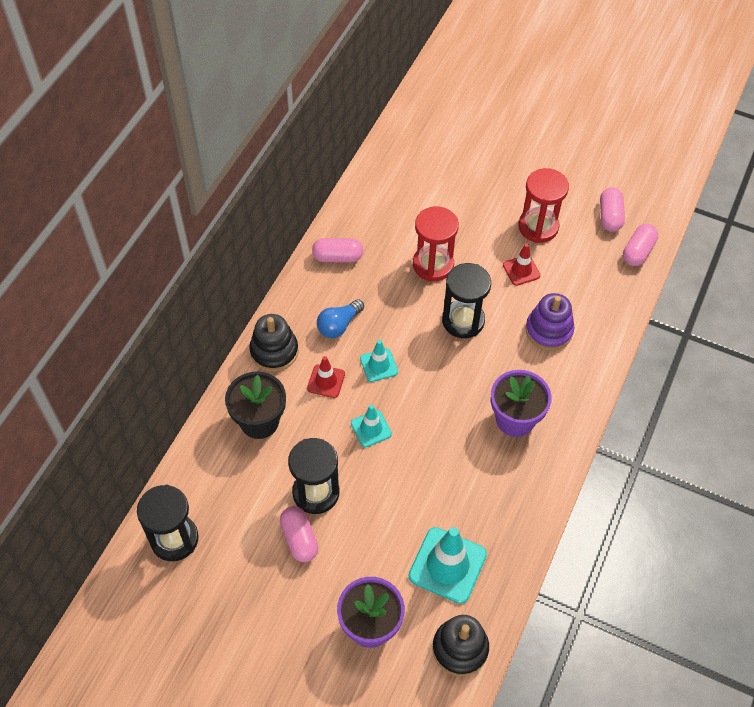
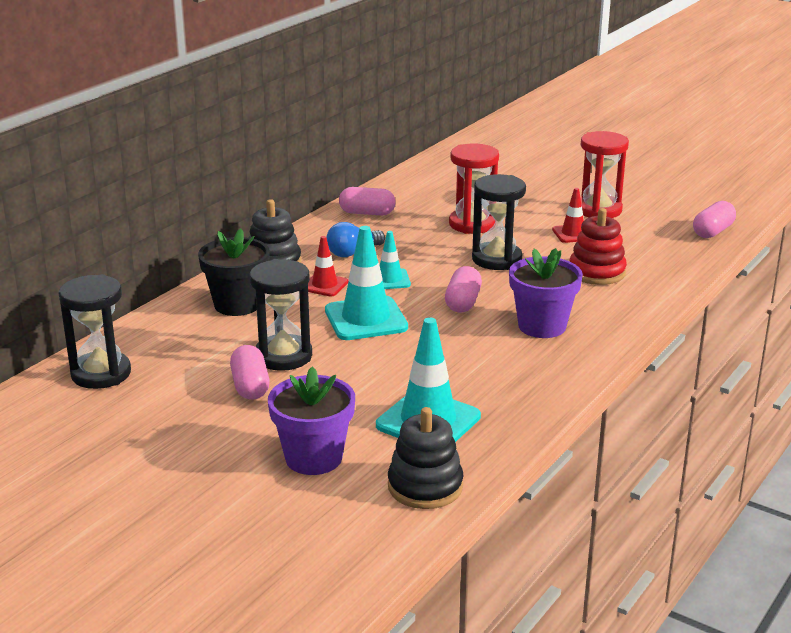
camera: 10 degrees right, 30 degrees down
(371, 428) = (366, 319): turquoise traffic cone -> turquoise traffic cone, size x1.79
(549, 330) = (597, 272): purple stacking toy -> red stacking toy
(610, 216) = (683, 209): pink capsule -> pink capsule (463, 302)

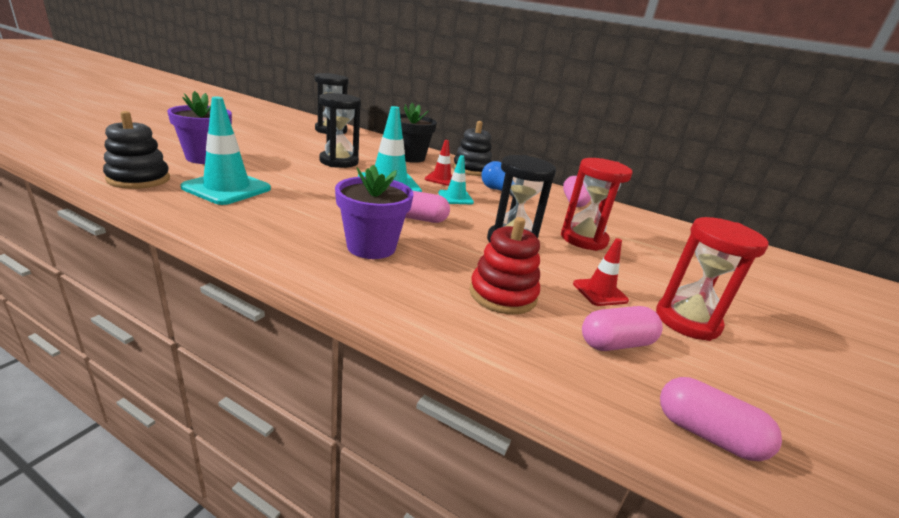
camera: 80 degrees right, 0 degrees up
(250, 386) = (303, 152): pink capsule -> pink capsule (615, 343)

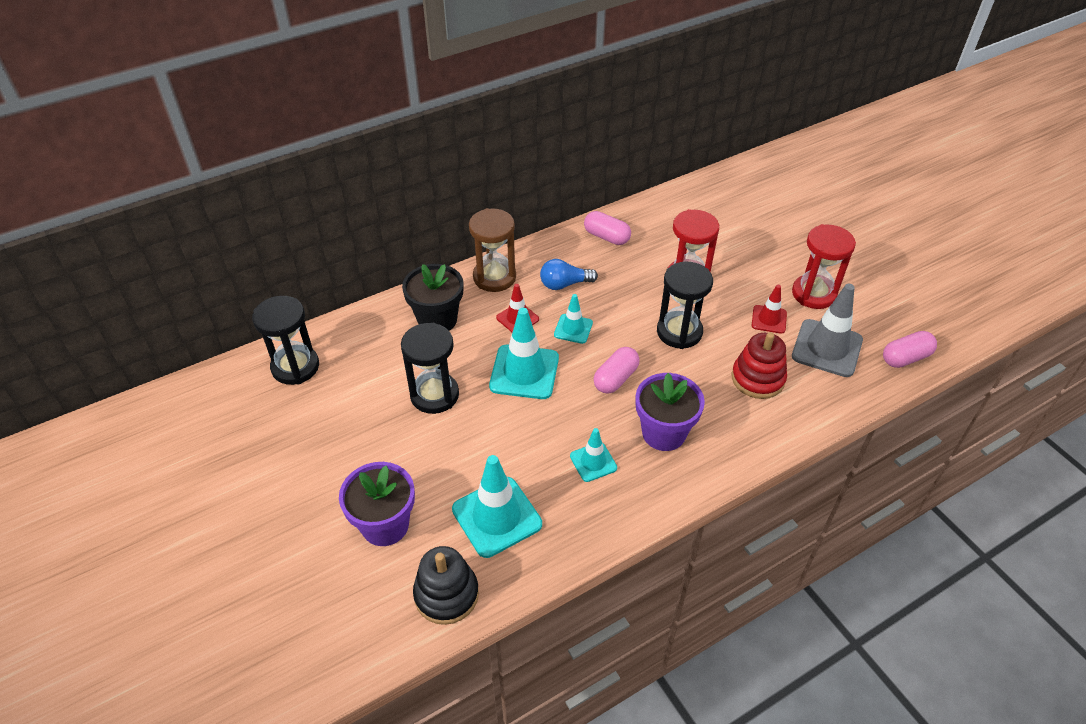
camera: 55 degrees left, 20 degrees up
(310, 218) = (593, 462): none -> turquoise traffic cone
(472, 169) = (494, 277): black stacking toy -> brown hourglass
(615, 343) = (827, 348): pink capsule -> grey traffic cone

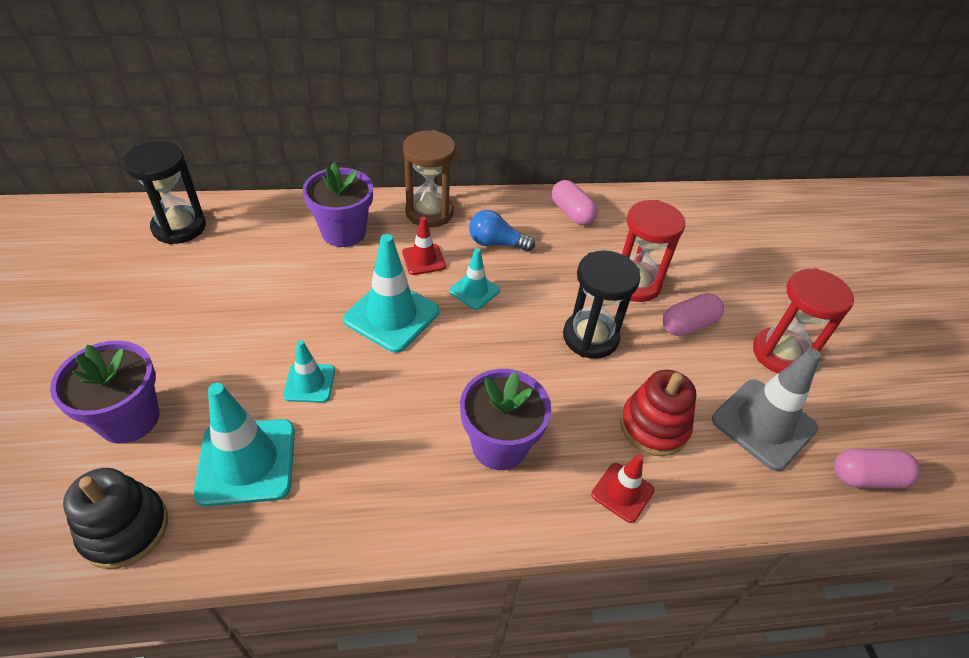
camera: 20 degrees right, 0 degrees up
(434, 395) = (284, 303): black hourglass -> none
(437, 320) = (344, 232): black flower pot -> purple flower pot
(593, 462) = (396, 444): turquoise traffic cone -> turquoise traffic cone (309, 383)
(615, 378) = (485, 360): pink capsule -> pink capsule (688, 325)
(769, 319) = (707, 362): red traffic cone -> red traffic cone (622, 492)

